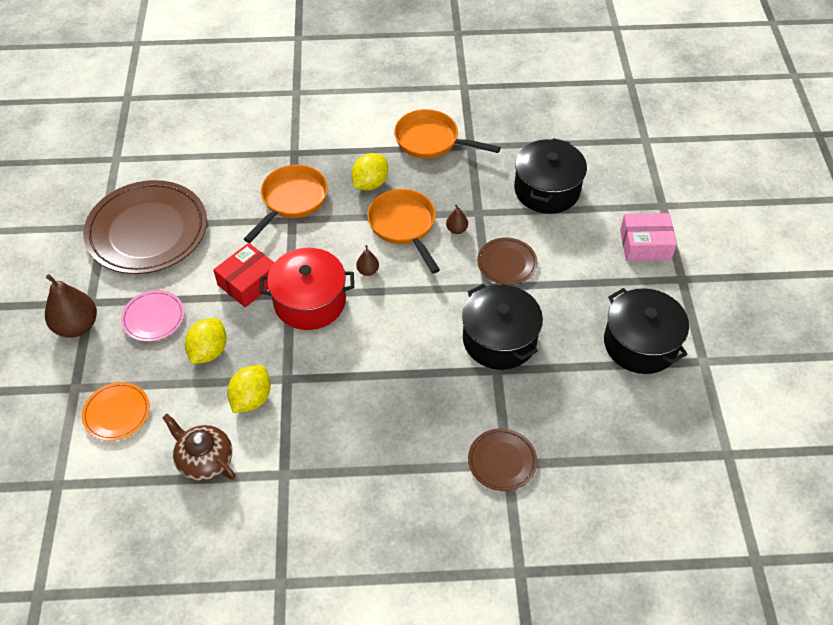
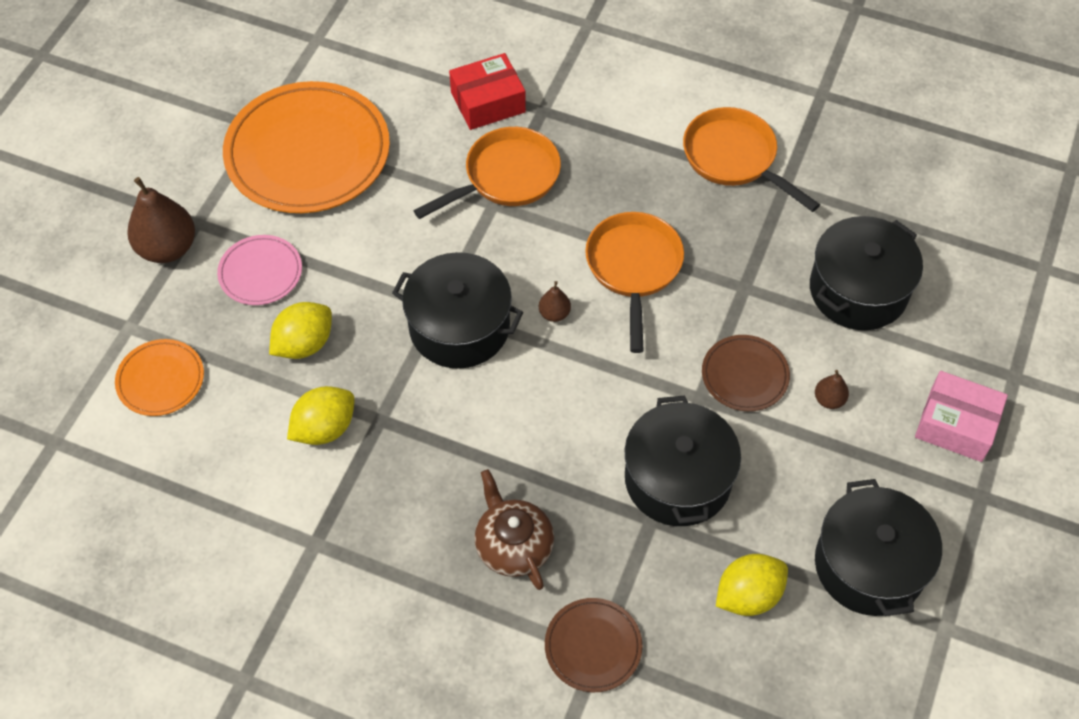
camera: 25 degrees right, 5 degrees up
(147, 231) = (308, 153): brown plate -> orange plate
(204, 460) = (232, 484): brown teapot -> brown teapot (513, 545)
(248, 282) = (396, 270): red box -> red box (488, 102)
(309, 301) = (459, 326): red pot -> black pot
(370, 183) = (620, 191): yellow lemon -> yellow lemon (748, 595)
(456, 229) = (702, 300): brown pear -> brown pear (829, 400)

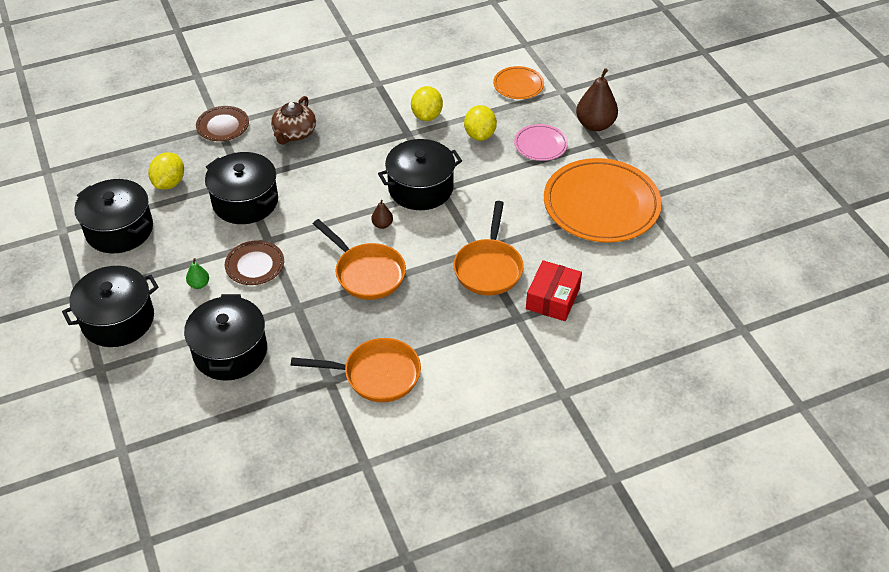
camera: 135 degrees right, 10 degrees down
(513, 545) = (294, 133): brown teapot -> brown teapot turned 90 degrees clockwise
(829, 400) = (199, 284): brown pear -> green pear
(956, 425) = (118, 319): pink box -> black pot

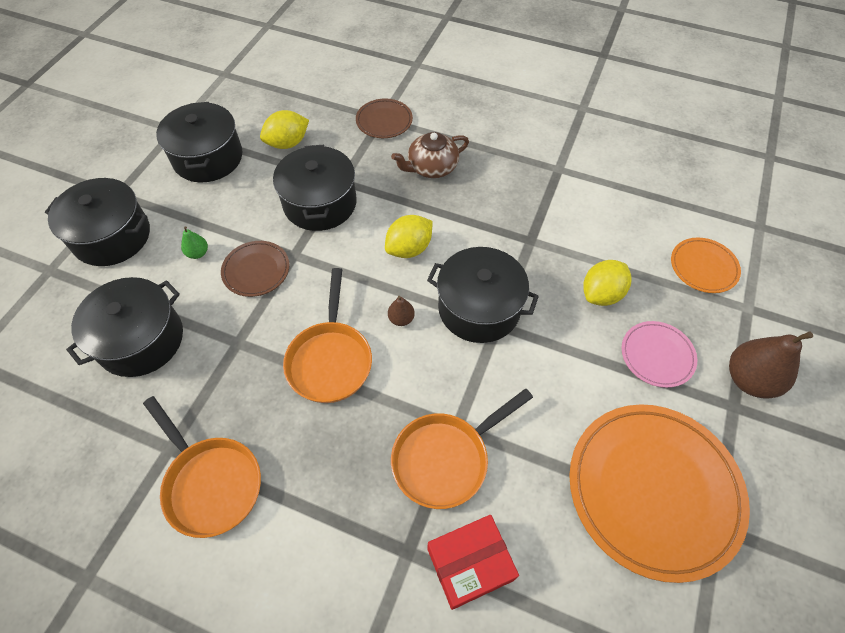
camera: 45 degrees right, 10 degrees up
(427, 115) = (569, 234): yellow lemon -> yellow lemon (409, 249)

